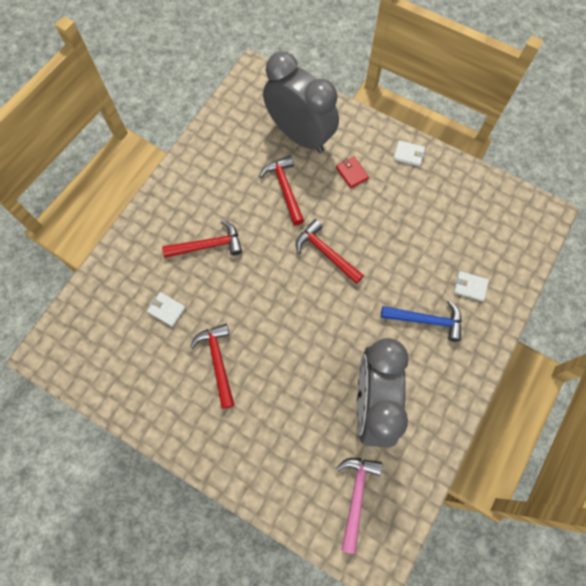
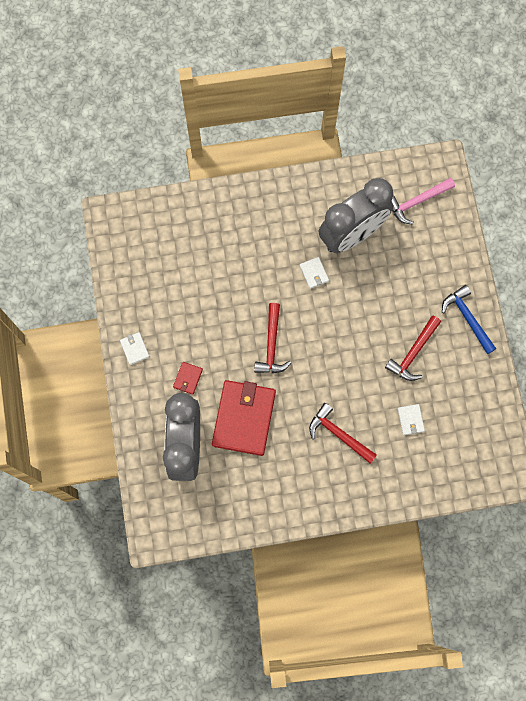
camera: 130 degrees left, 5 degrees up
(284, 188) = (244, 418): red hammer -> red wallet
(426, 320) = (264, 240): blue hammer -> blue hammer (467, 318)
(470, 286) = (214, 229): white wallet -> white wallet (314, 273)

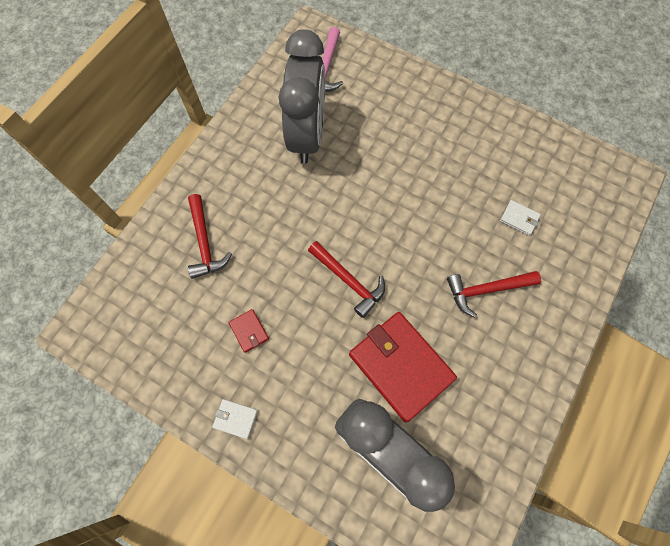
camera: 50 degrees left, 5 degrees down
(188, 378) = (313, 389): red wallet -> red wallet (249, 331)
(314, 273) = (313, 191): white wallet -> none
(413, 353) = (457, 170): red hammer -> red hammer (205, 243)
(467, 318) = (460, 108): blue hammer -> none

